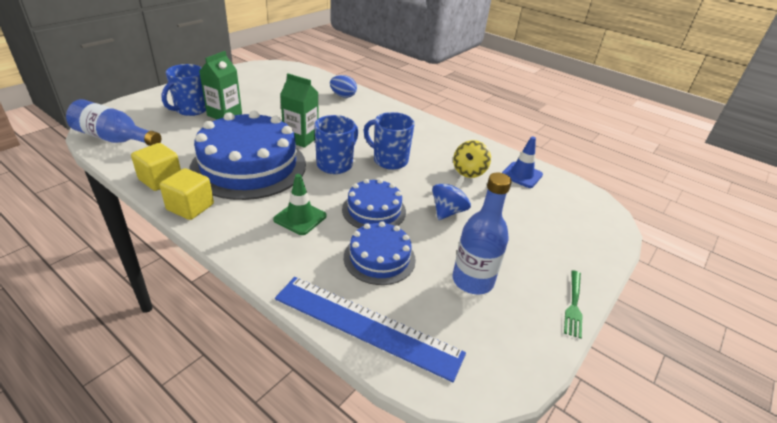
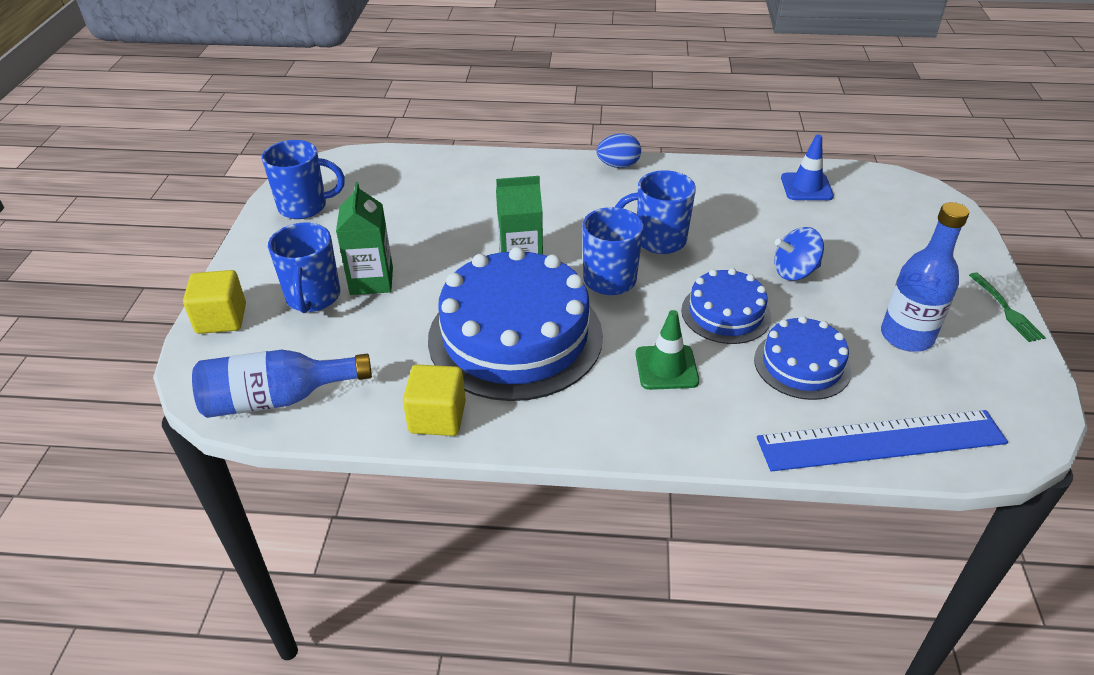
camera: 30 degrees left, 5 degrees up
(190, 207) = (530, 429): yellow cube -> yellow cube (221, 319)
(244, 76) = (304, 207): none -> blue mug
(343, 96) = (482, 174): blue egg -> blue egg (618, 165)
(448, 211) = (794, 272): blue spinning top -> blue spinning top turned 105 degrees counterclockwise
(469, 172) = (754, 210): yellow spinning top -> none

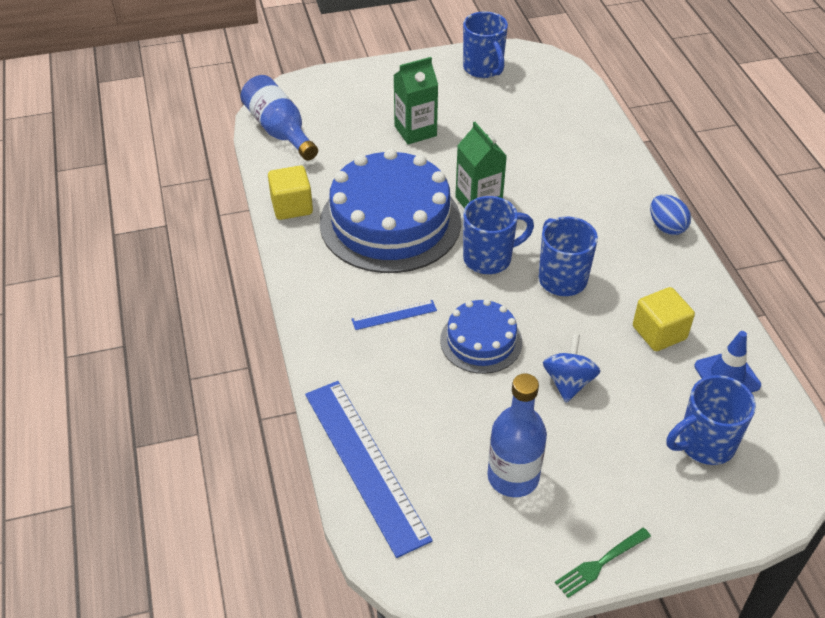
camera: 70 degrees right, 5 degrees up
(221, 319) = (341, 79): yellow cube -> yellow cube (659, 333)
(313, 298) = (382, 110): blue mug -> blue mug (704, 444)
(666, 367) = (394, 315): green traffic cone -> blue ruler
(794, 272) = (568, 382): blue spinning top -> blue spinning top turned 45 degrees clockwise
(802, 364) = (437, 402): blue cake -> none

